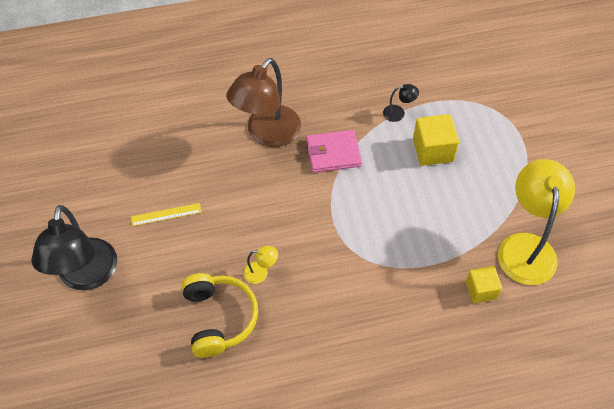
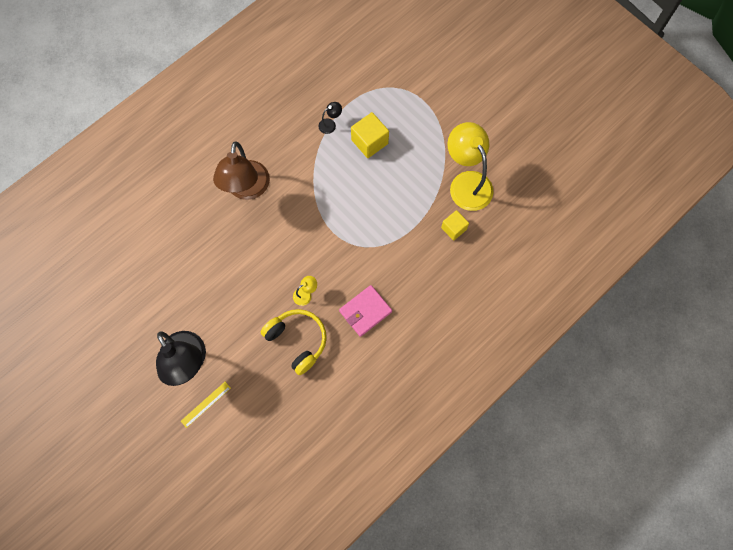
camera: 30 degrees left, 15 degrees up
(166, 214) = (213, 288): yellow ruler -> yellow ruler (205, 404)
(333, 153) = (302, 180): pink wallet -> pink wallet (365, 311)

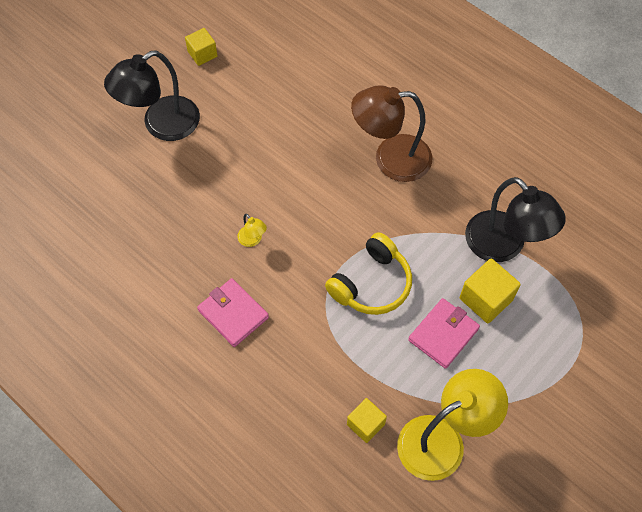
camera: 85 degrees right, 10 degrees down
(119, 327) = (202, 54): none -> yellow cube
(205, 404) = (111, 149): yellow ruler -> none
(297, 340) = (190, 237): yellow headphones -> yellow headphones (372, 284)
(330, 124) = (503, 246): black lamp -> black lamp, size x2.43
(393, 172) = (443, 334): none -> pink wallet

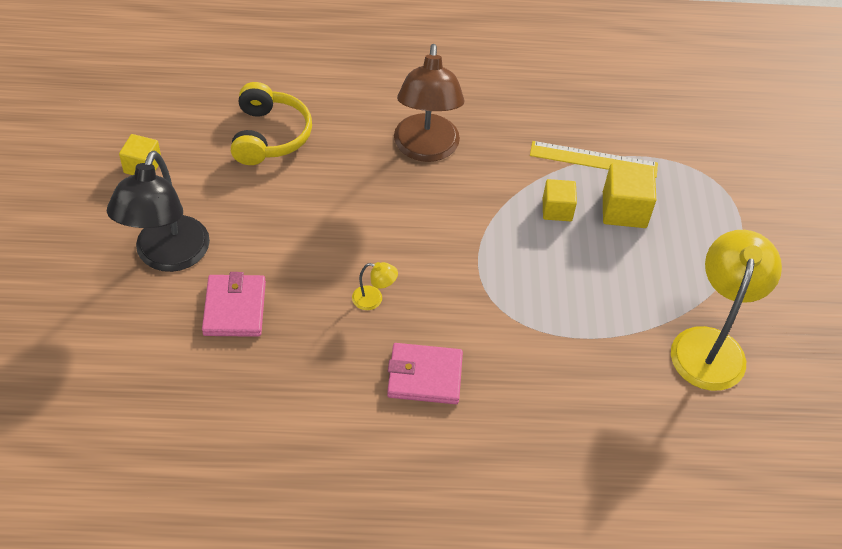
camera: 45 degrees left, 10 degrees down
(365, 424) = (639, 381): yellow cube -> yellow cube (557, 210)
(372, 284) = (520, 262): yellow headphones -> yellow headphones (269, 136)
(390, 158) = (426, 149): brown lamp -> brown lamp turned 45 degrees counterclockwise
(443, 334) = (621, 261): pink wallet -> pink wallet (235, 308)
(503, 246) = (593, 160): black lamp -> yellow ruler

